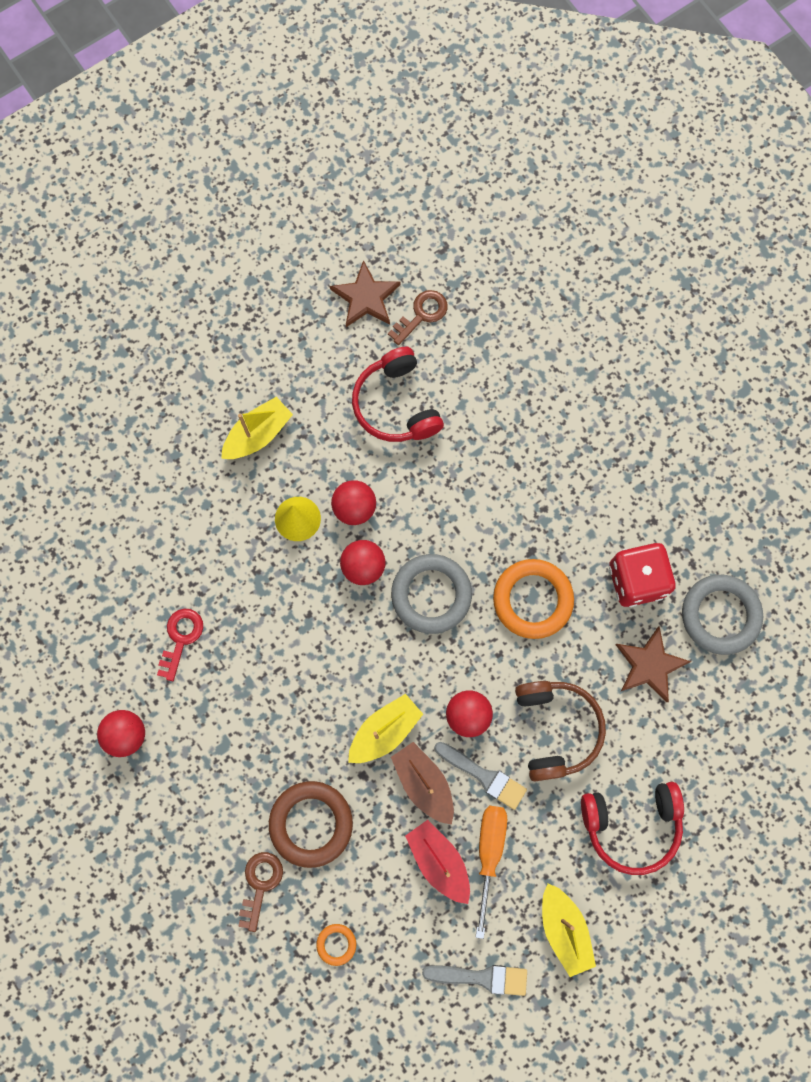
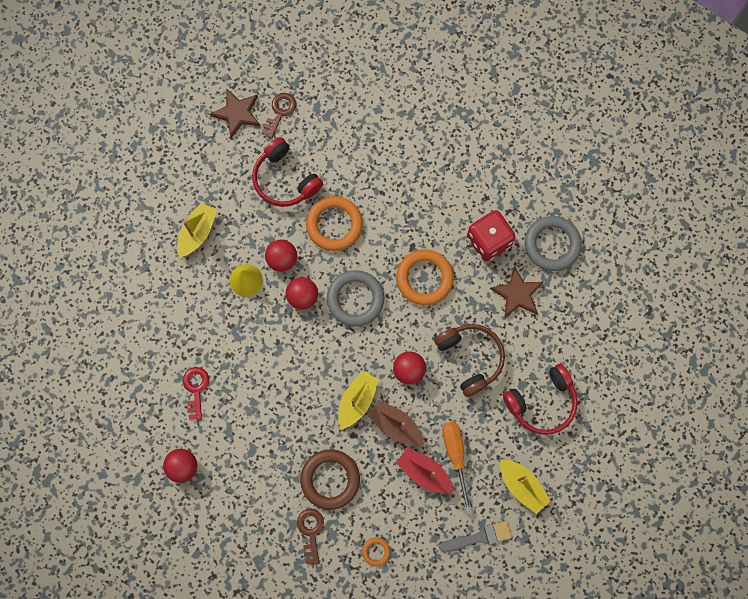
camera: 20 degrees left, 0 degrees up
(439, 486) = (334, 225): none -> orange ring
(484, 776) = (434, 406): grey brush -> none

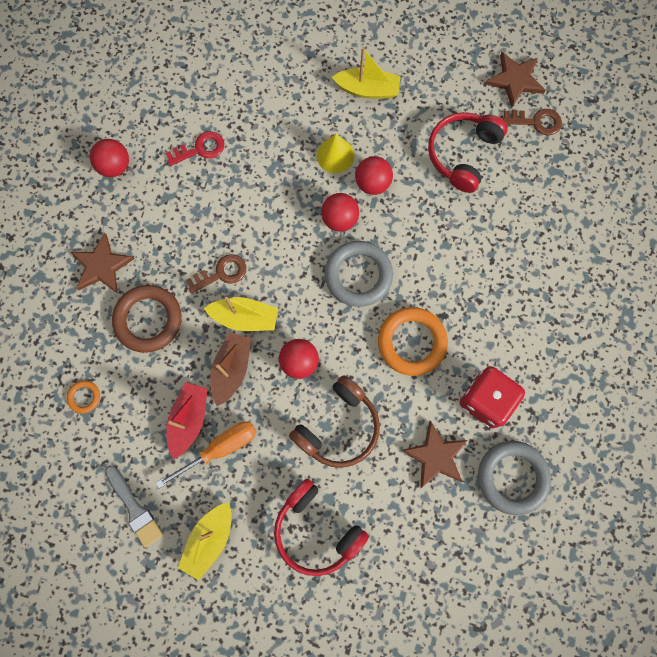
camera: 70 degrees right, 0 degrees up
(269, 504) = (102, 266): none -> brown star
(311, 531) = (85, 319): brown key -> brown key (221, 273)
(334, 225) = (433, 223): orange ring -> none

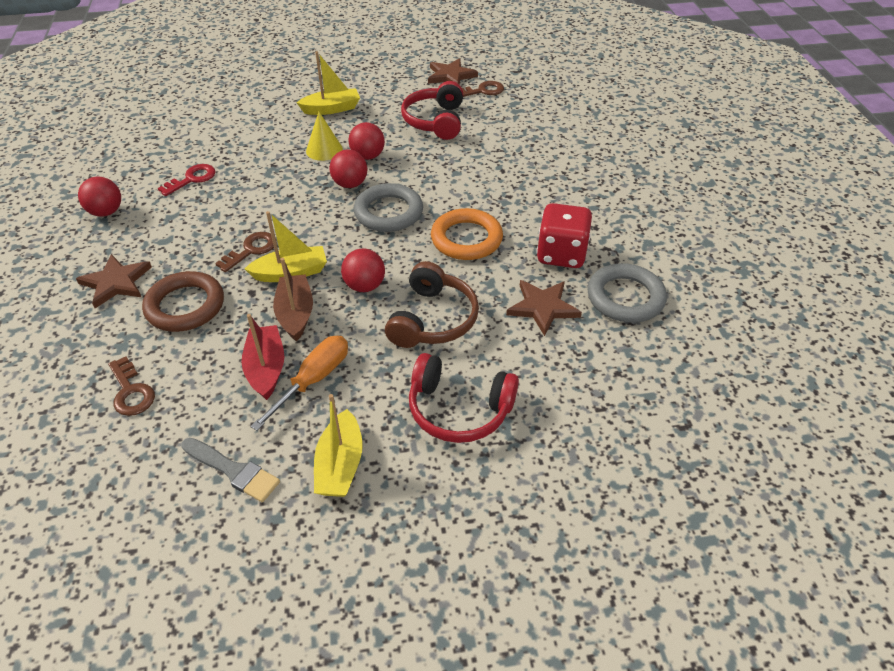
camera: 25 degrees left, 30 degrees down
(84, 397) = (131, 391): orange ring -> brown key

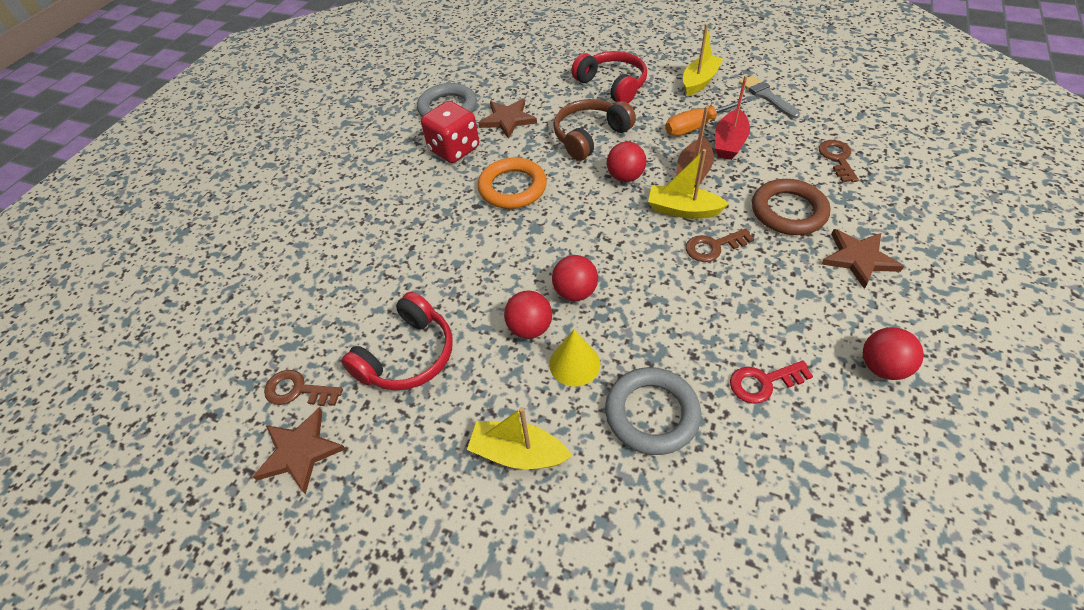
camera: 145 degrees left, 5 degrees up
(388, 212) = (559, 240): grey ring -> grey ring (651, 413)

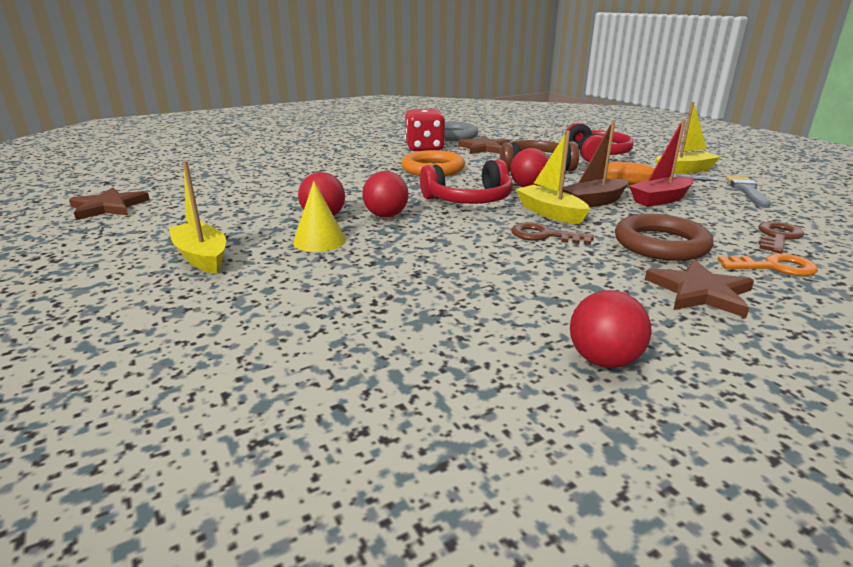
camera: 35 degrees right, 25 degrees down
(297, 390) = (156, 190): brown key -> none
(408, 356) = (232, 200): red headphones -> red headphones (469, 200)
(651, 413) = (323, 283): grey ring -> none
(763, 382) = (450, 311): red key -> none
(866, 201) = (774, 267): none -> orange key

